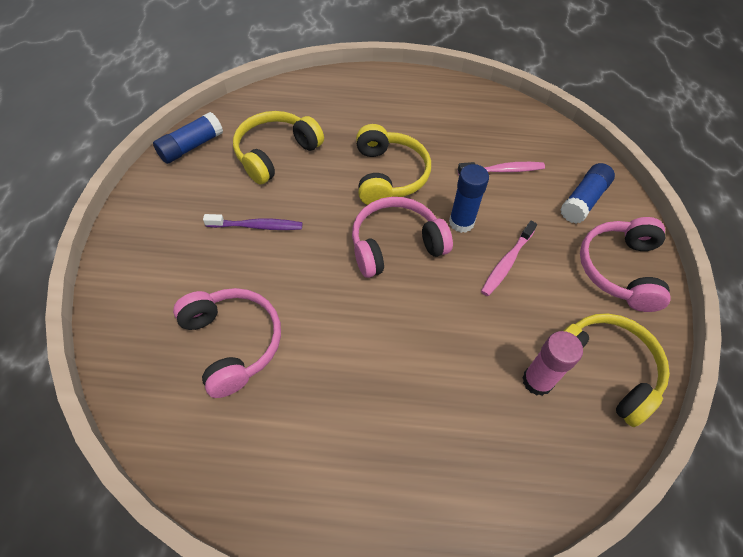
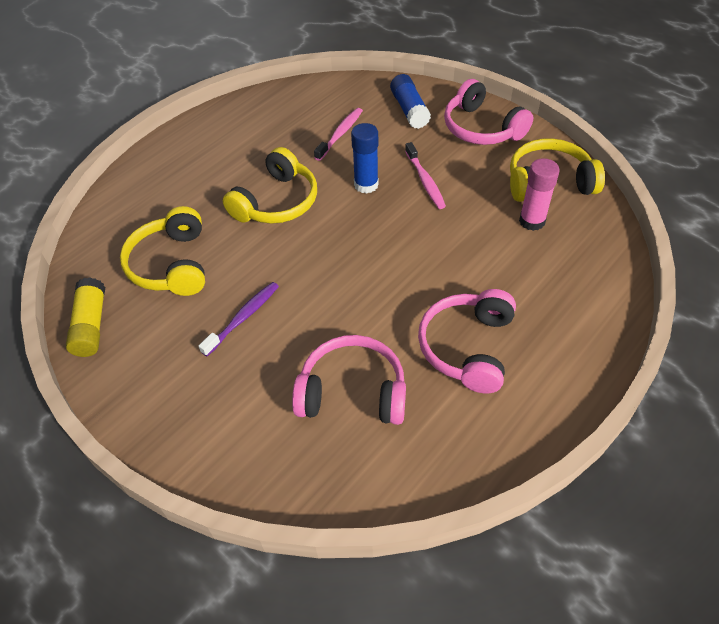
camera: 50 degrees left, 5 degrees down
(191, 146) = (91, 325): blue glue stick -> yellow glue stick
(388, 175) = (276, 202): yellow headphones -> yellow headphones turned 90 degrees clockwise
(395, 245) = (351, 235): pink headphones -> pink headphones (467, 347)

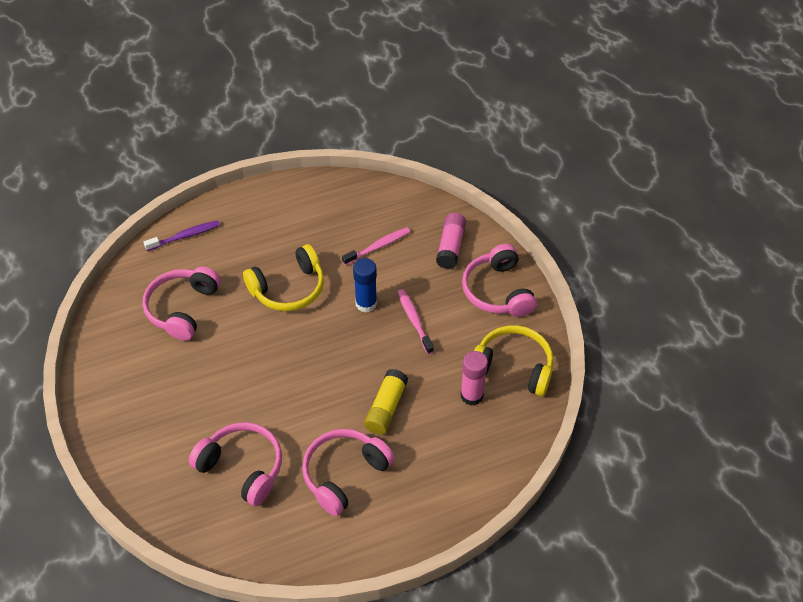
camera: 25 degrees right, 0 degrees up
(91, 325) = (103, 332): yellow glue stick -> yellow glue stick (386, 407)
(171, 264) = (182, 308): yellow headphones -> pink headphones
(243, 318) = (205, 375): purple toothbrush -> purple toothbrush (185, 236)
(409, 110) = (450, 247): blue glue stick -> pink glue stick
(425, 181) = (414, 321): pink toothbrush -> pink toothbrush turned 150 degrees clockwise

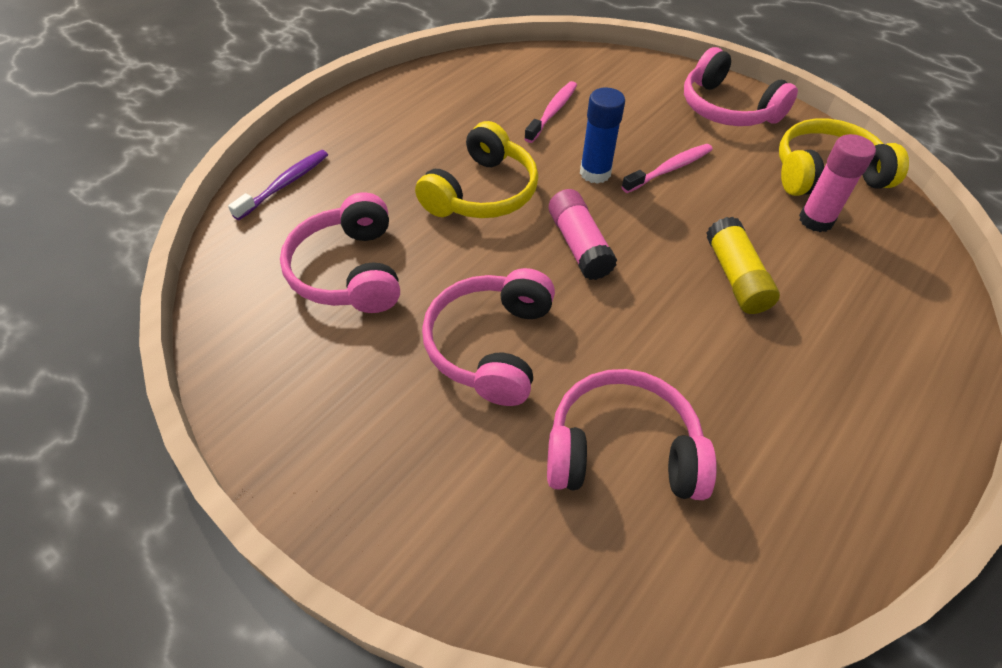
camera: 30 degrees left, 0 degrees up
(344, 474) = (769, 386): pink headphones -> pink headphones (491, 345)
(414, 321) = (669, 169): pink toothbrush -> pink toothbrush turned 105 degrees clockwise
(450, 247) = (634, 86): pink glue stick -> pink glue stick (579, 245)

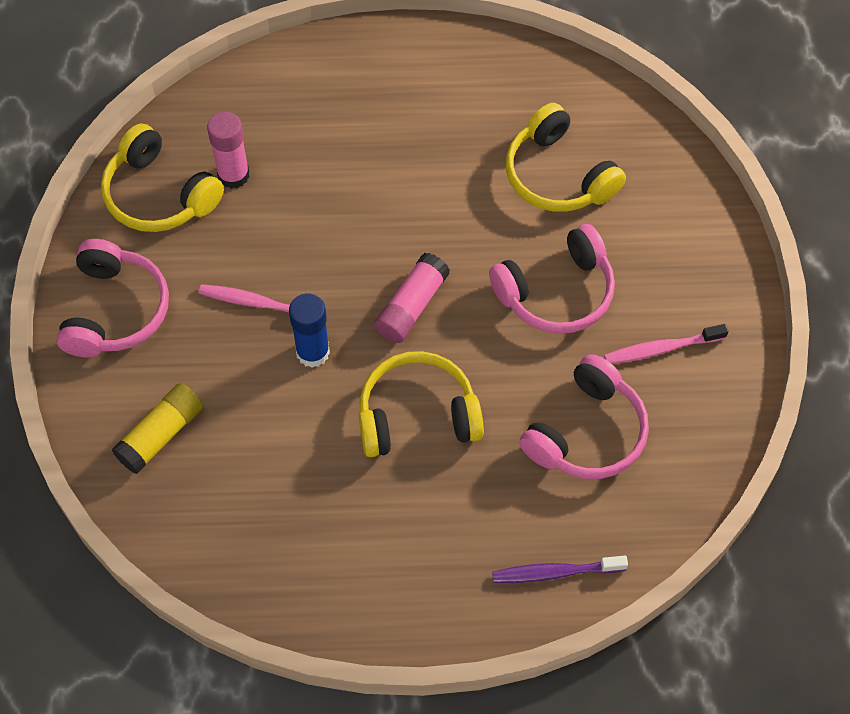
camera: 130 degrees left, 10 degrees up
(552, 112) = (252, 446): pink toothbrush -> pink toothbrush (661, 349)
(622, 450) = (558, 175): pink headphones -> yellow headphones
(735, 277) = (350, 193): yellow glue stick -> yellow glue stick (161, 435)

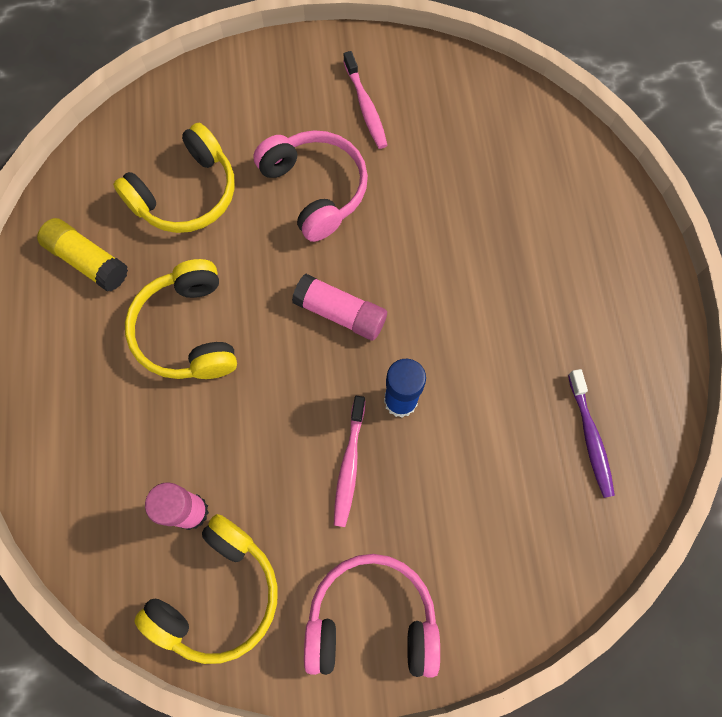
camera: 95 degrees left, 10 degrees up
(161, 435) = (511, 542): yellow glue stick -> yellow glue stick (88, 261)
(417, 415) = (456, 298): yellow headphones -> yellow headphones (188, 331)
(555, 572) = (585, 178): purple toothbrush -> purple toothbrush (590, 437)
(587, 433) = (453, 160): pink headphones -> none

